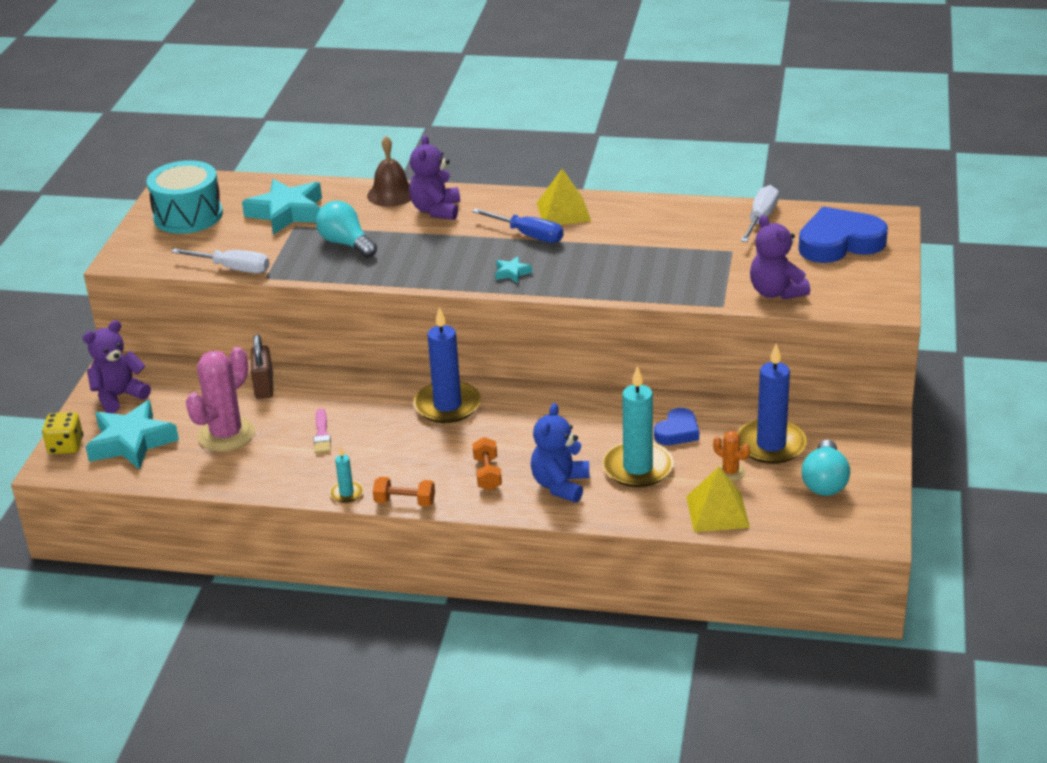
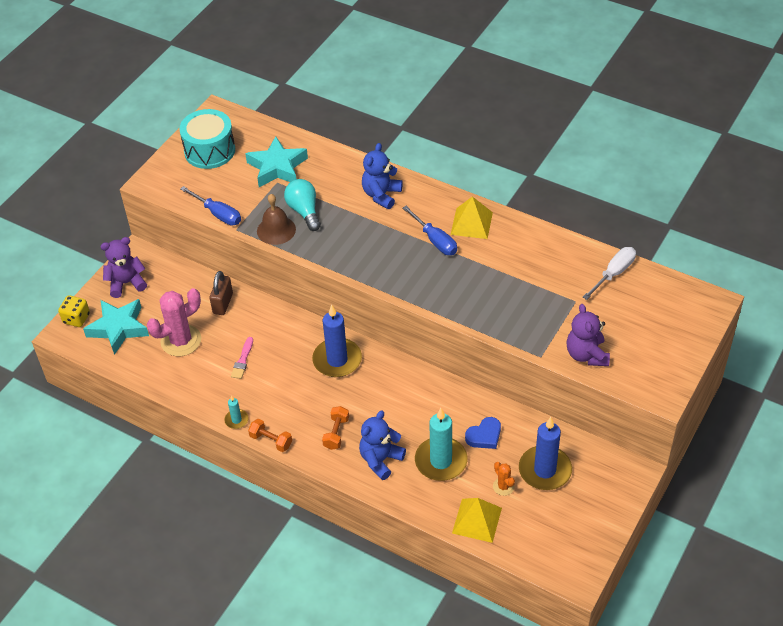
camera: 20 degrees right, 15 degrees up
(233, 269) = (218, 214): white screwdriver -> blue screwdriver
(391, 194) = (357, 168): brown bell -> brown bell (276, 230)
(436, 210) = (381, 195): purple teddy bear -> blue teddy bear
(512, 273) = (406, 276): turquoise star -> none
(825, 482) = (566, 518): turquoise light bulb -> none
(839, 243) = (660, 317): blue heart -> none

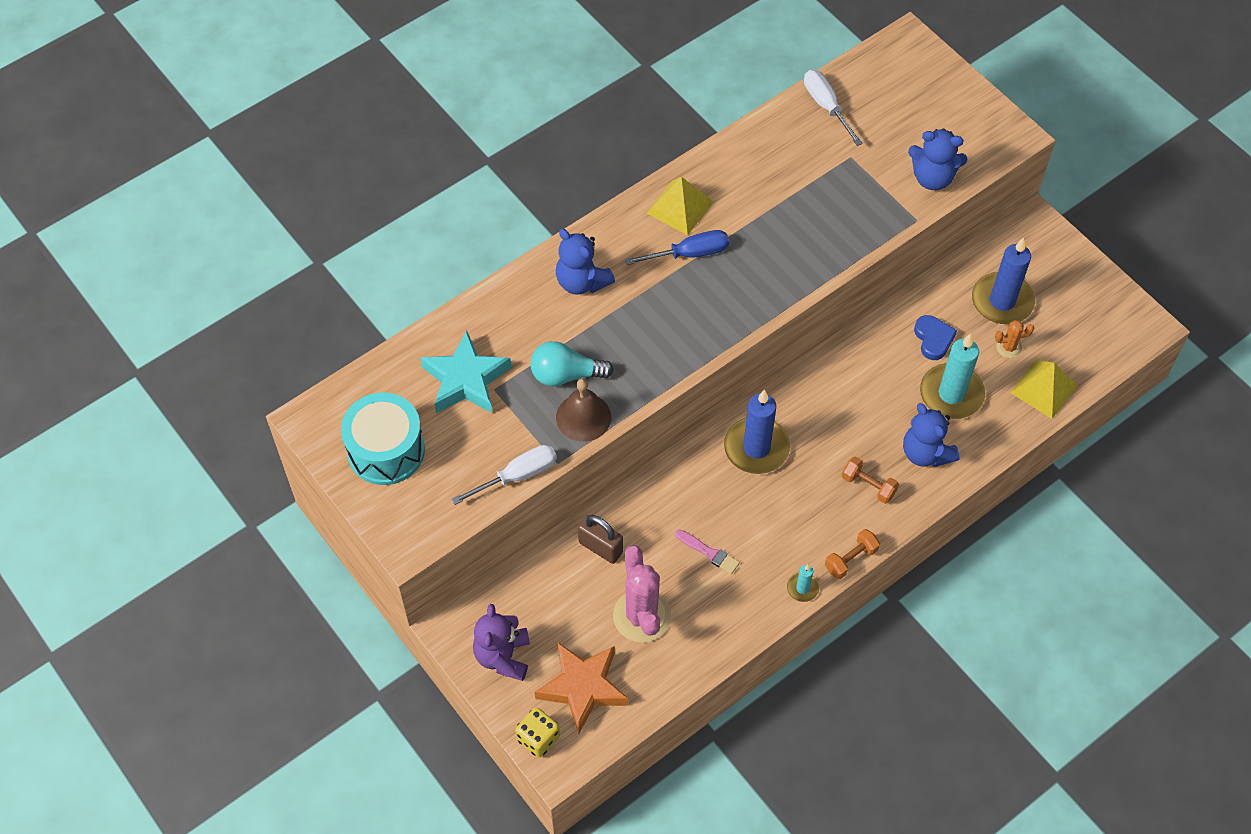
camera: 70 degrees left, 10 degrees up
(118, 328) = (583, 687): turquoise star -> orange star
(218, 214) = (517, 476): blue screwdriver -> white screwdriver
(586, 355) = (932, 178): purple teddy bear -> blue teddy bear

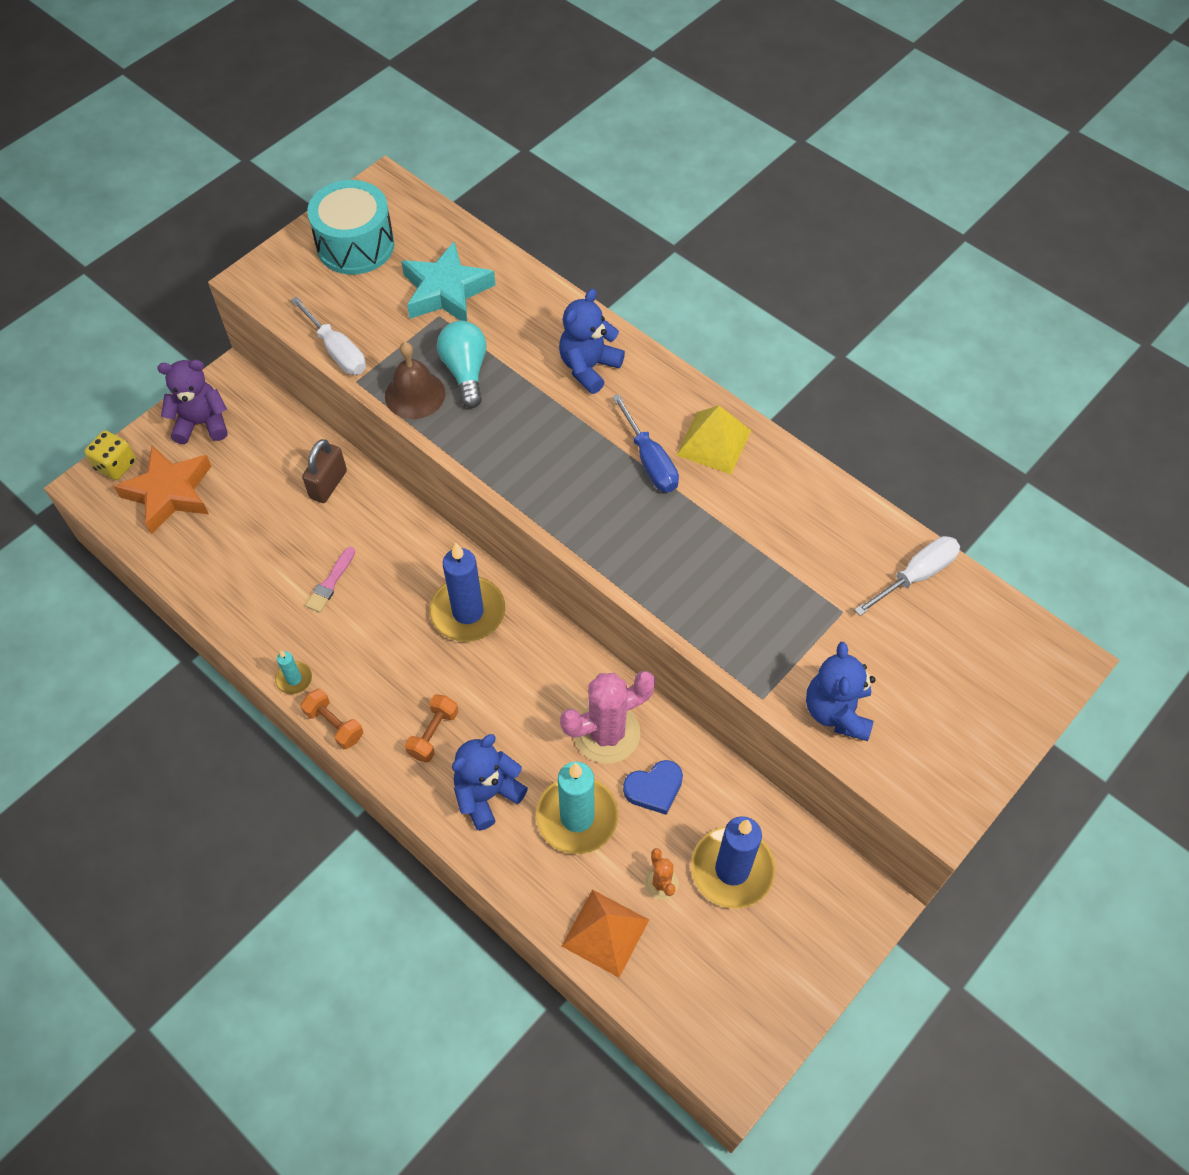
camera: 80 degrees right, 0 degrees up
(641, 616) = (251, 532): pink cactus -> pink cactus (606, 733)
(1043, 389) = (605, 932): yellow pyramid -> orange pyramid

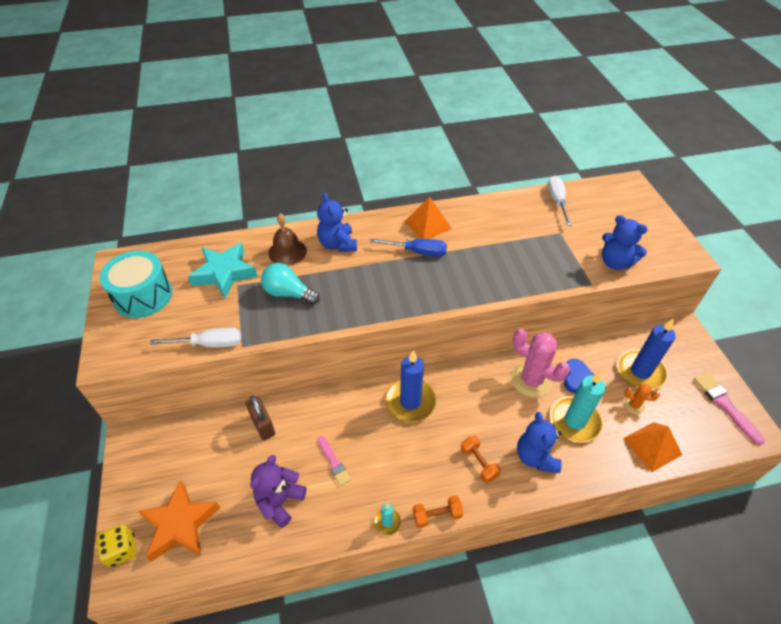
camera: 55 degrees left, 10 degrees down
(202, 423) = (146, 473): purple teddy bear -> purple teddy bear (280, 501)
(415, 394) = (280, 323): brown bell -> brown bell (287, 252)
(606, 733) = (531, 380): pink cactus -> pink cactus turned 60 degrees counterclockwise
(714, 442) = (428, 224): yellow pyramid -> orange pyramid
(755, 1011) = (725, 405): none -> pink brush

